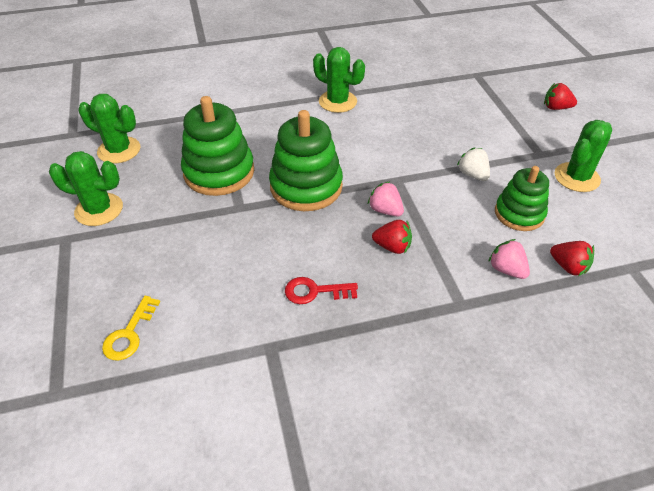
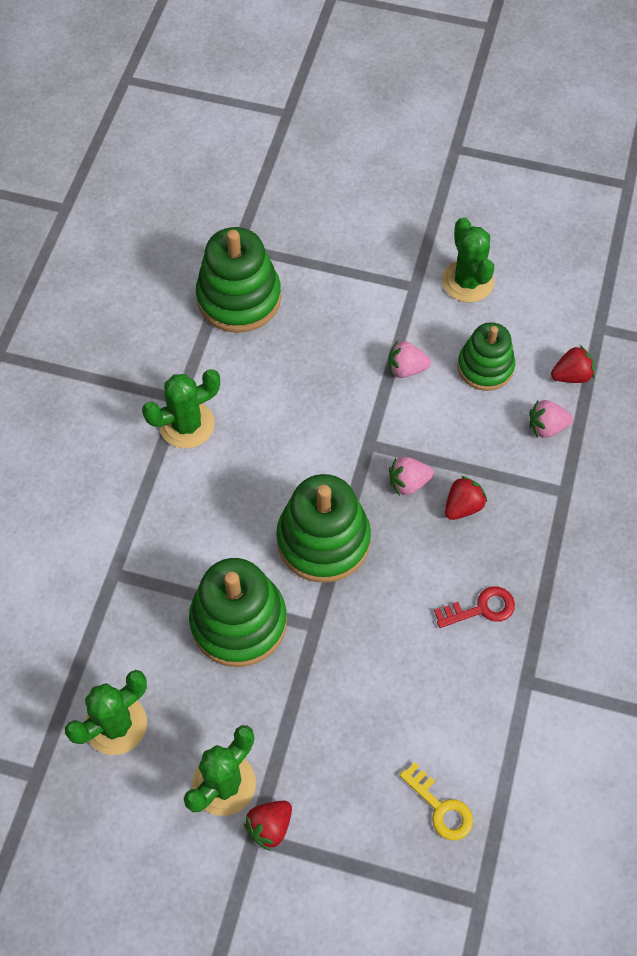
camera: 60 degrees left, 15 degrees up
(315, 291) = (481, 608): red key -> red key turned 135 degrees counterclockwise
(443, 88) = (239, 298): none -> green stacking toy
(472, 175) = (406, 369): white strawberry -> pink strawberry
(556, 108) = (352, 216): red strawberry -> red strawberry (270, 826)

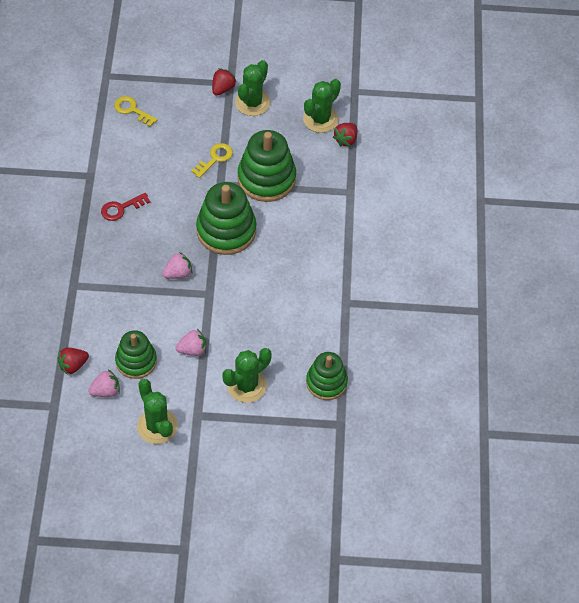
camera: 165 degrees right, 5 degrees down
(187, 425) = (334, 286): green cactus -> green cactus (246, 385)
(239, 298) = (326, 382): green stacking toy -> green stacking toy, size x0.65
(314, 676) = (215, 158): none -> yellow key
(463, 506) = (140, 265): red strawberry -> red strawberry (346, 140)
(546, 427) = (88, 325): pink strawberry -> pink strawberry (106, 391)

